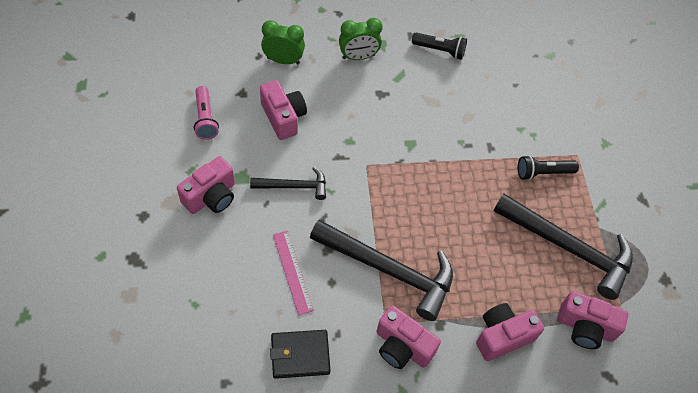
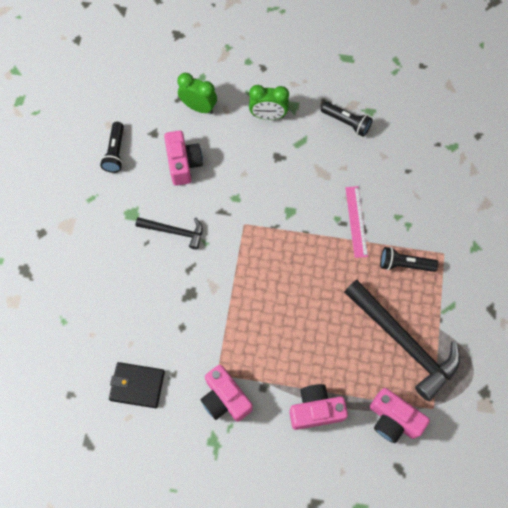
camera: 20 degrees right, 10 degrees up
(205, 119) = (116, 152): pink flashlight -> black flashlight
(211, 196) = (101, 227): pink camera -> none
(293, 271) = (152, 310): pink ruler -> pink ruler (356, 221)
(389, 271) = (234, 328): black hammer -> none

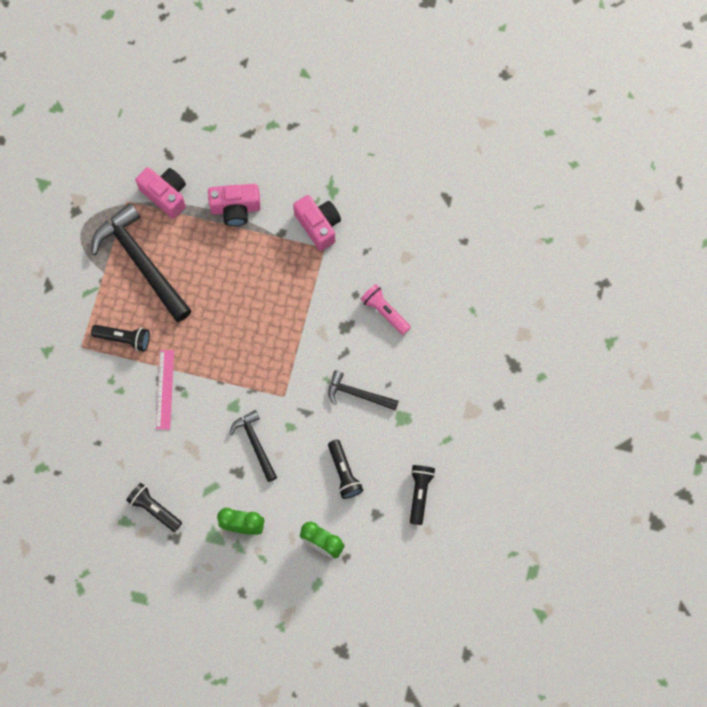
camera: 175 degrees left, 5 degrees up
(137, 385) = (400, 244): black wallet -> none
(152, 312) = (384, 312): none -> pink flashlight
(183, 164) = (344, 472): pink camera -> black flashlight
(266, 181) = (255, 443): none -> black hammer

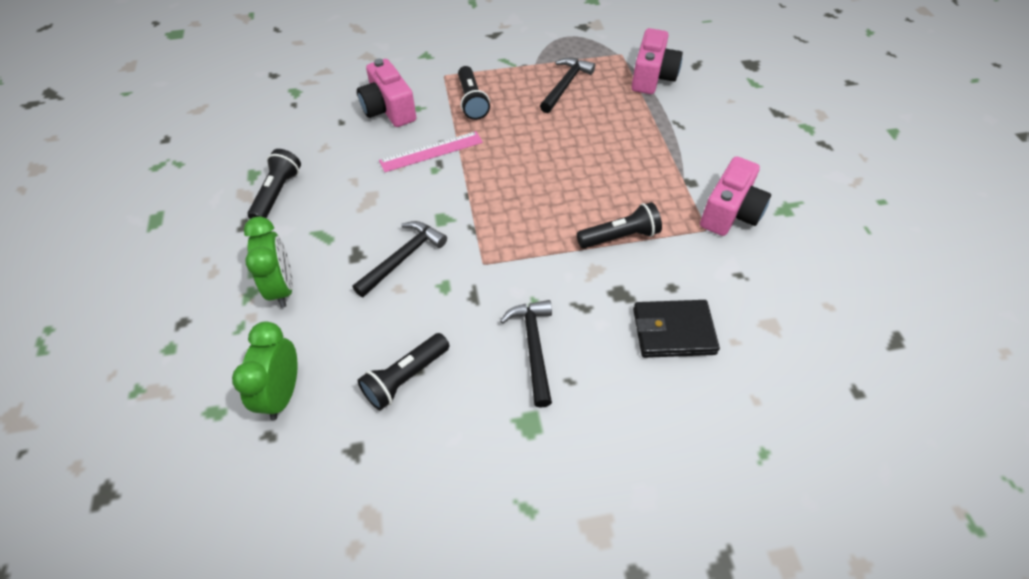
camera: 65 degrees right, 20 degrees down
(141, 262) = (565, 85): black hammer -> black hammer, size x0.54
(235, 209) = (685, 133): pink camera -> pink camera (388, 110)
(384, 312) = (673, 331): pink flashlight -> black wallet
(419, 493) = (415, 504): black flashlight -> black flashlight (620, 236)

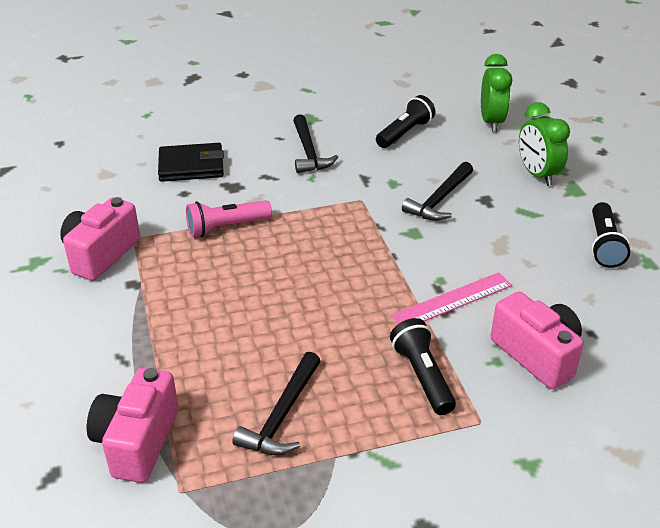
camera: 175 degrees right, 15 degrees down
(620, 236) = (226, 227): black flashlight -> pink flashlight

